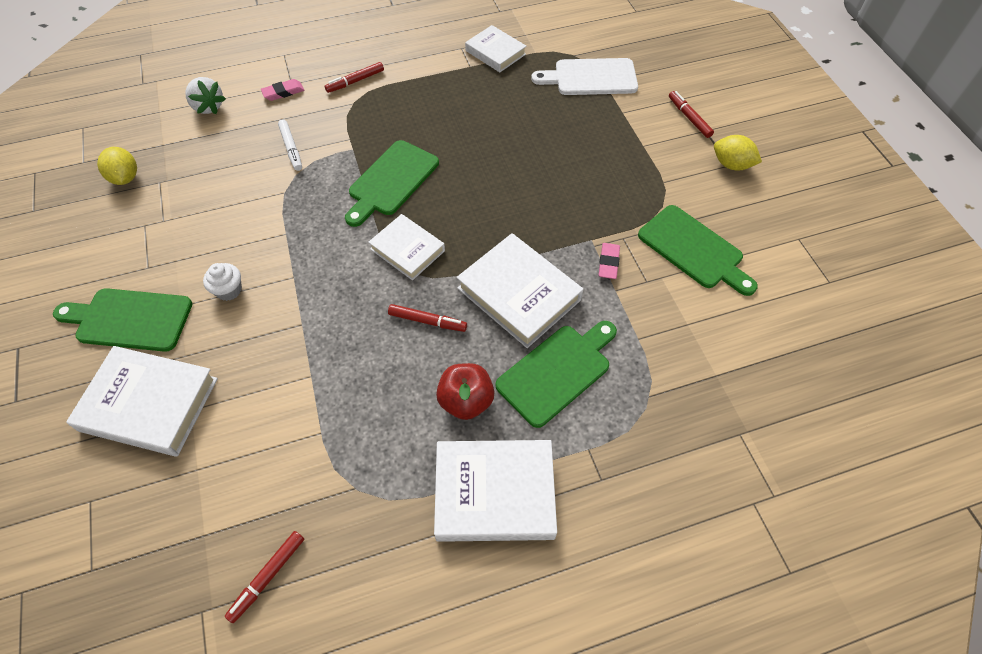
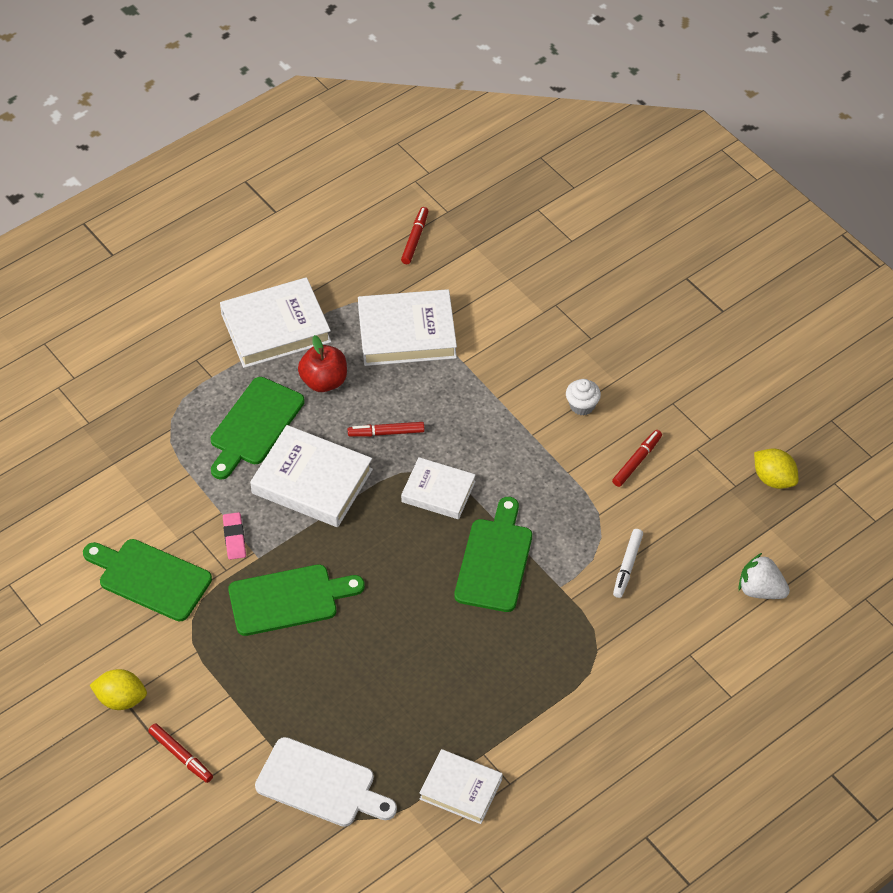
camera: 160 degrees right, 5 degrees down
(129, 319) = (649, 357): green cutting board -> green cutting board (288, 599)
(149, 404) = (579, 306): white book -> white book (407, 333)
(283, 92) = (689, 638): pink eraser -> none
(291, 148) = (627, 566): white marker -> white marker turned 120 degrees counterclockwise
(355, 81) = (614, 682): red marker -> red marker (637, 461)
(591, 77) = (320, 785): white cutting board -> white cutting board turned 45 degrees clockwise

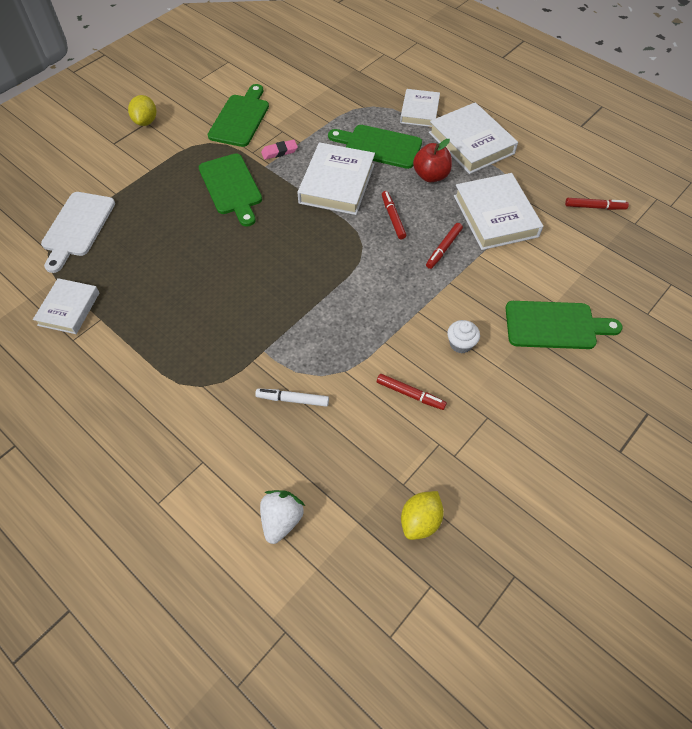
camera: 80 degrees right, 5 degrees up
(181, 756) = (103, 155): red marker -> red marker (443, 248)
(438, 492) = (344, 257): white book -> white book (419, 111)
(495, 561) = (283, 302): green cutting board -> green cutting board (555, 325)

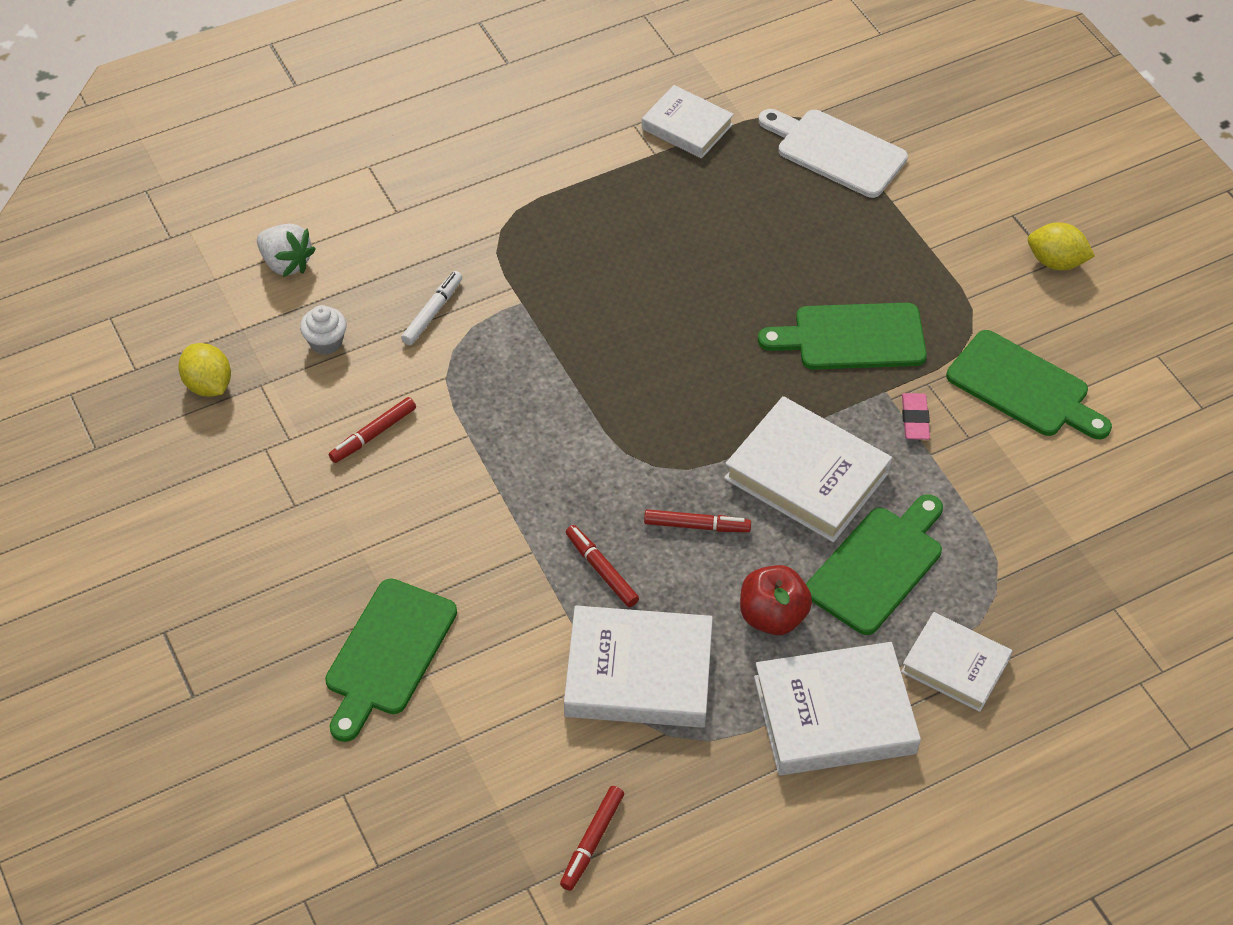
camera: 110 degrees right, 5 degrees down
(460, 344) = (419, 521): white cupcake -> white cupcake (326, 342)

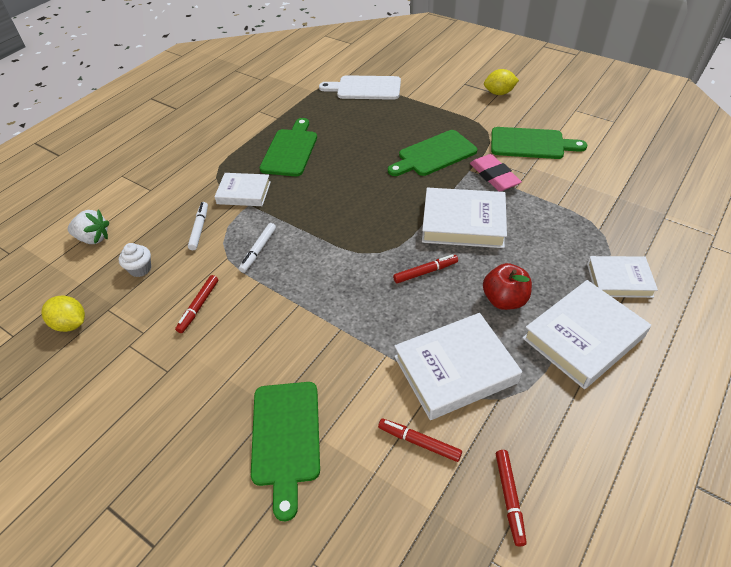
camera: 25 degrees left, 5 degrees down
(493, 386) = (258, 250): none -> white marker
(601, 570) = (389, 320): red marker -> red marker (419, 442)
(687, 127) = (286, 103): white book -> white book (244, 193)
(878, 566) = (536, 249): green cutting board -> green cutting board (290, 150)
(915, 419) = (494, 176): pink eraser -> pink eraser, size x1.59

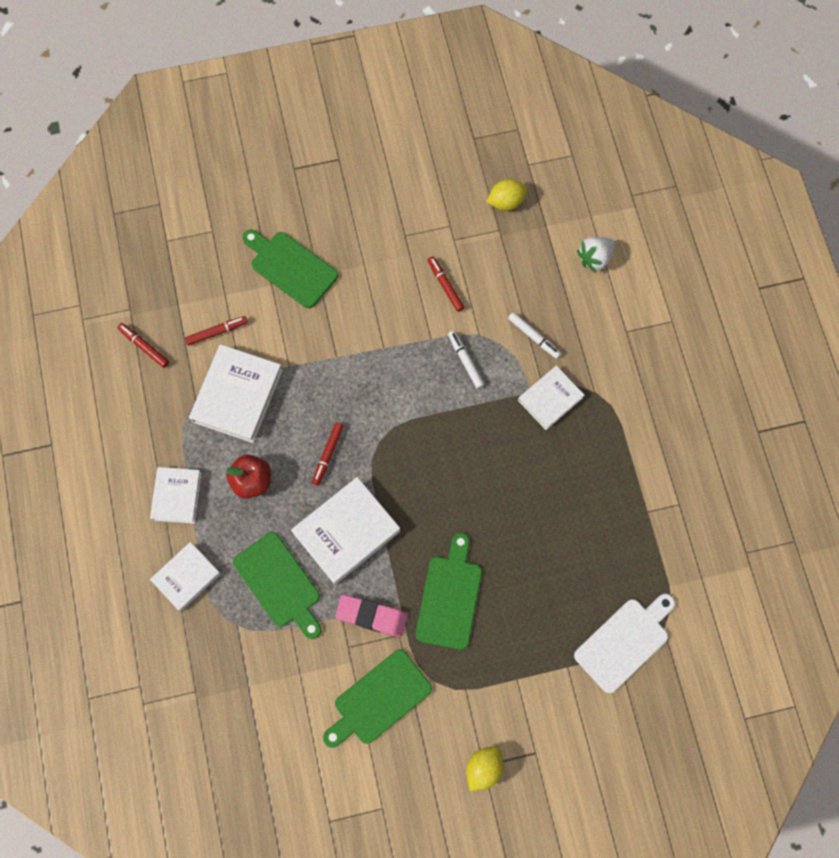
camera: 130 degrees right, 25 degrees up
(140, 269) = (524, 271): white cupcake -> none
(290, 150) = (578, 481): green cutting board -> green cutting board (279, 583)
(583, 337) = (177, 496): white book -> white book, size x0.63

